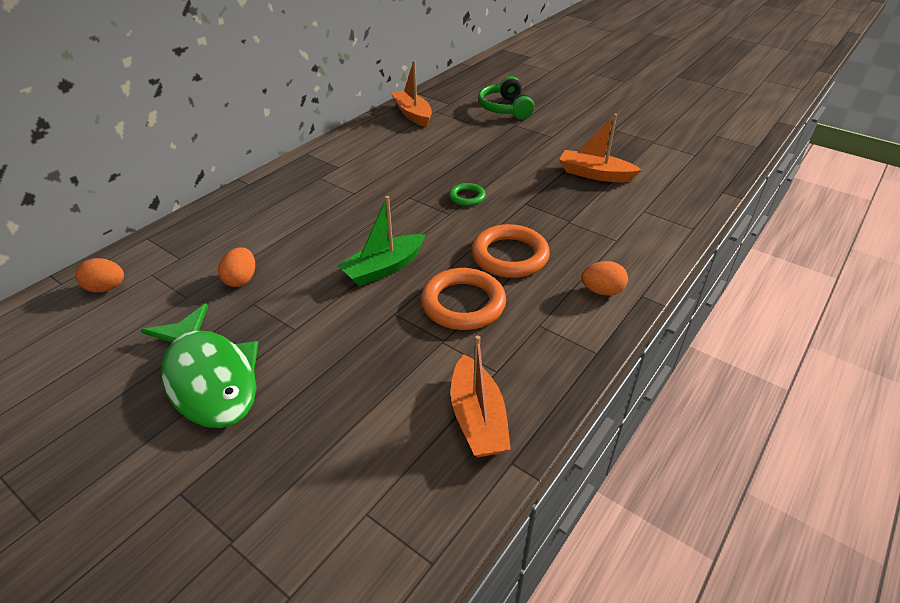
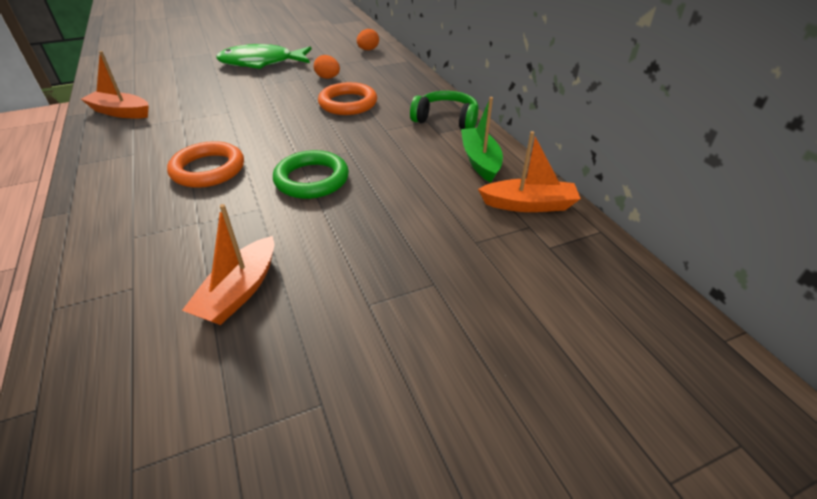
camera: 120 degrees right, 0 degrees up
(383, 268) = (273, 118): green boat -> green boat (480, 161)
(463, 304) = (197, 134): orange ring -> orange ring (348, 103)
(467, 197) = (312, 179): green ring -> green ring, size x1.87
(505, 108) = (496, 298): green headphones -> green headphones (446, 120)
(595, 174) = (239, 291): orange boat -> orange boat turned 150 degrees clockwise
(602, 291) = (106, 194): orange egg -> none

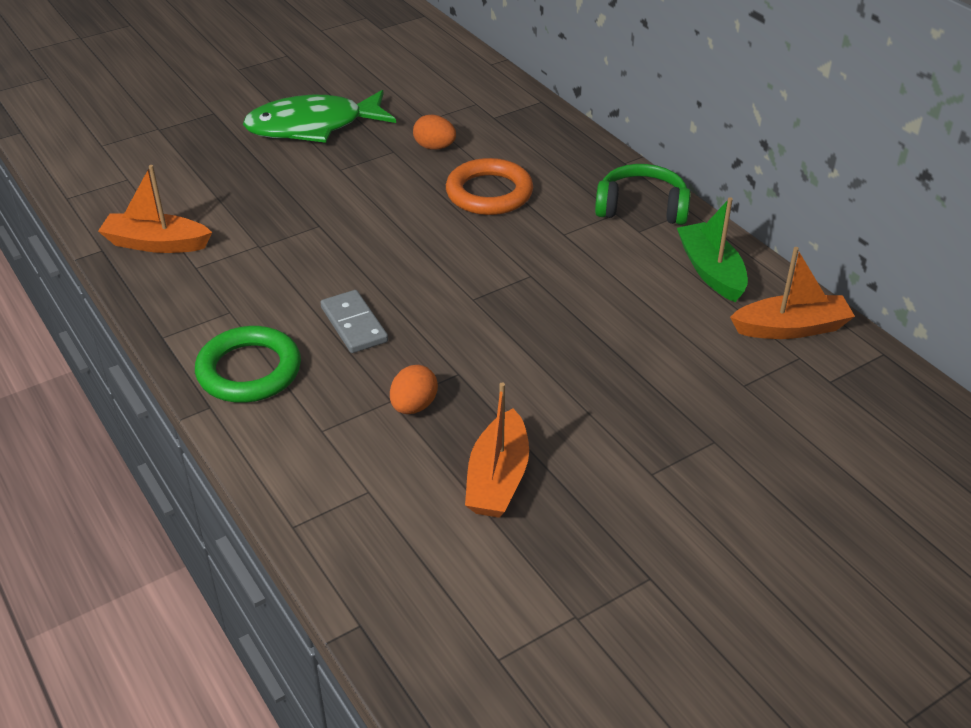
camera: 10 degrees left, 0 degrees up
(208, 169) = (354, 324): orange ring -> grey domino
(312, 179) = (503, 324): green ring -> green ring (249, 370)
(368, 50) = (468, 83): orange egg -> orange egg (413, 406)

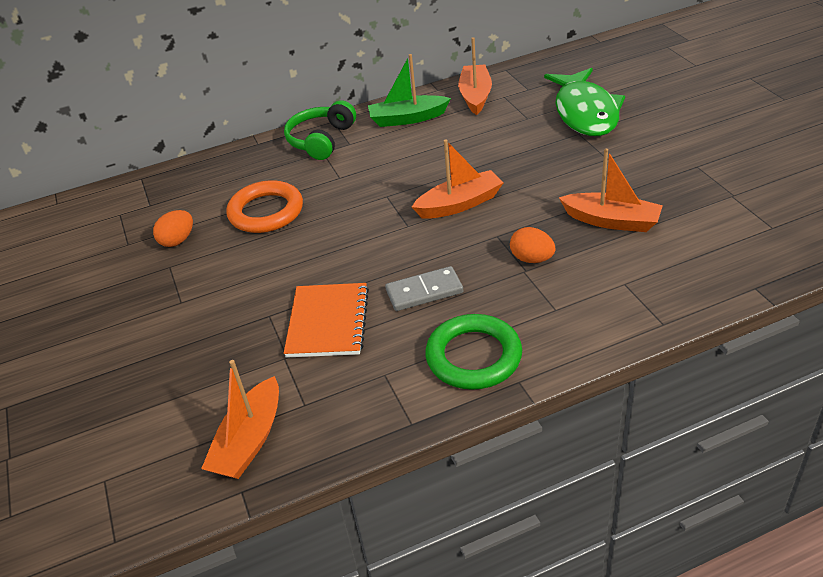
camera: 75 degrees left, 0 degrees up
(307, 264) = (328, 322): none -> orange notebook
(313, 127) = (90, 322): green fish -> green fish (585, 112)
(520, 336) = (459, 204): none -> orange boat

